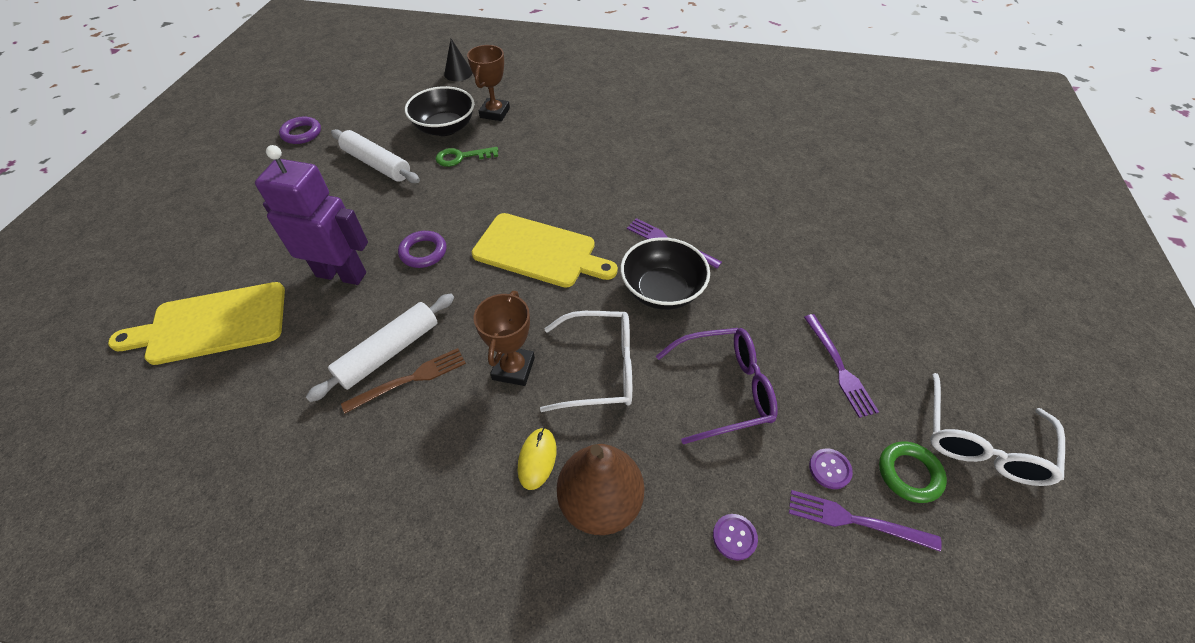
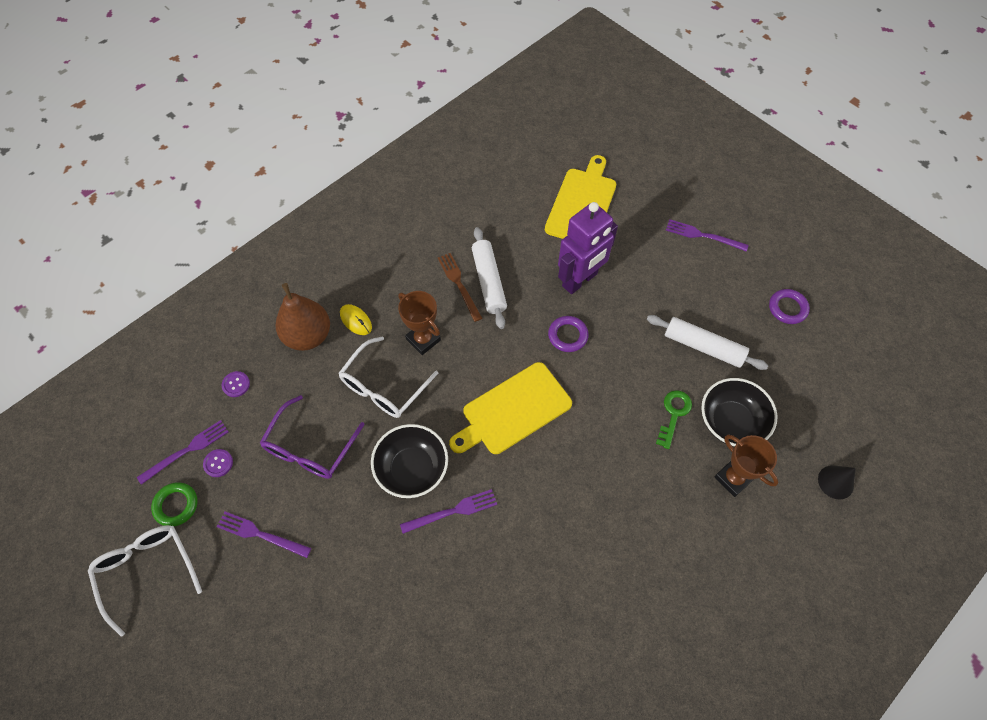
camera: 125 degrees right, 10 degrees up
(228, 209) = (703, 235): none -> purple fork
(377, 164) = (703, 346): white rolling pin -> white rolling pin turned 45 degrees clockwise
(410, 379) = (459, 284): brown fork -> brown fork turned 150 degrees clockwise

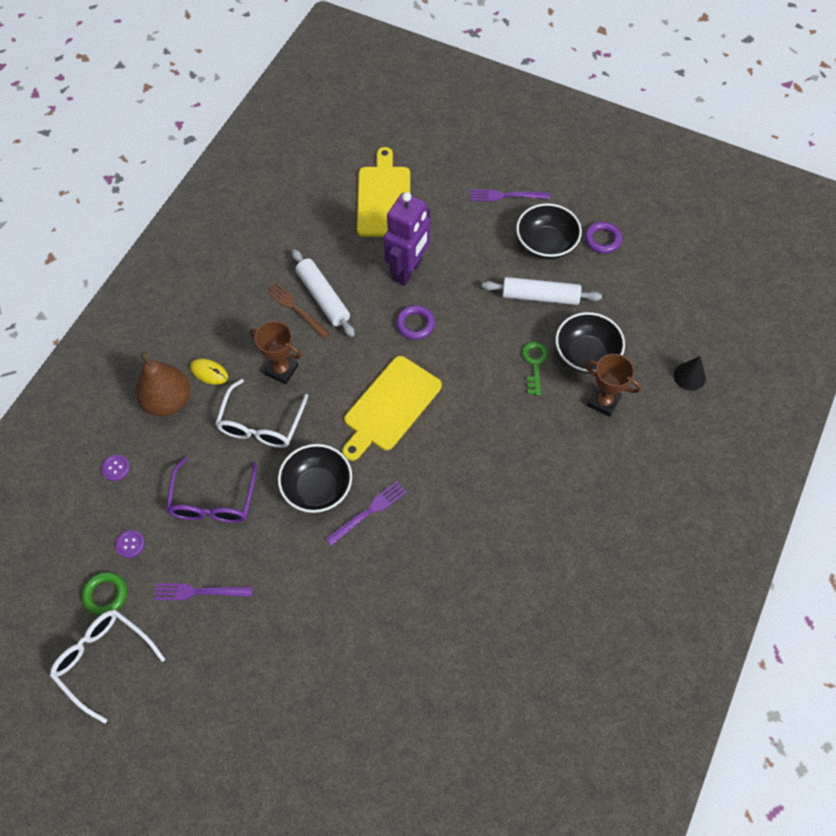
camera: 20 degrees left, 0 degrees up
(187, 450) = (94, 543): purple fork -> none
(727, 295) = (546, 244): none -> black bowl

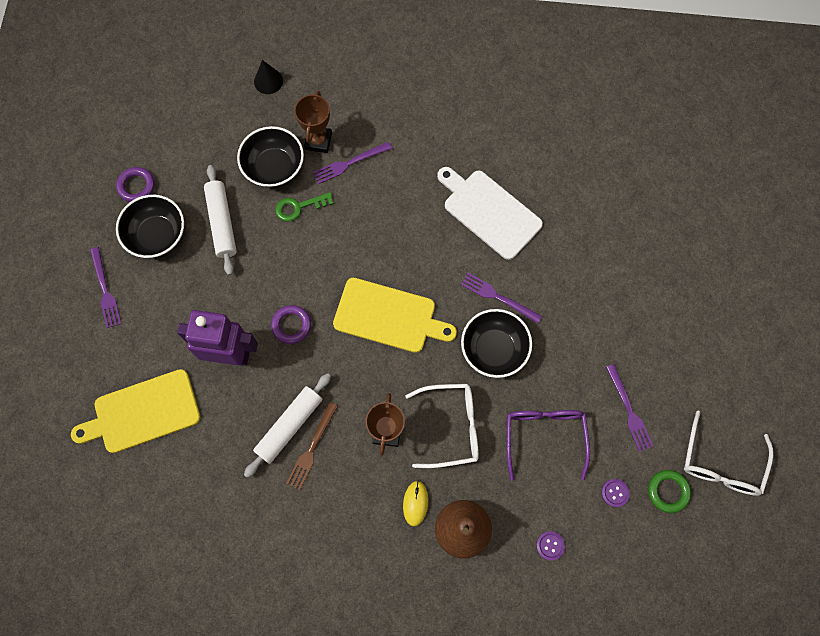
camera: 110 degrees left, 10 degrees up
(213, 501) = (544, 436): purple glasses -> purple glasses turned 75 degrees counterclockwise
(465, 538) = (489, 212): none -> white cutting board
(568, 422) = (349, 163): none -> purple fork

